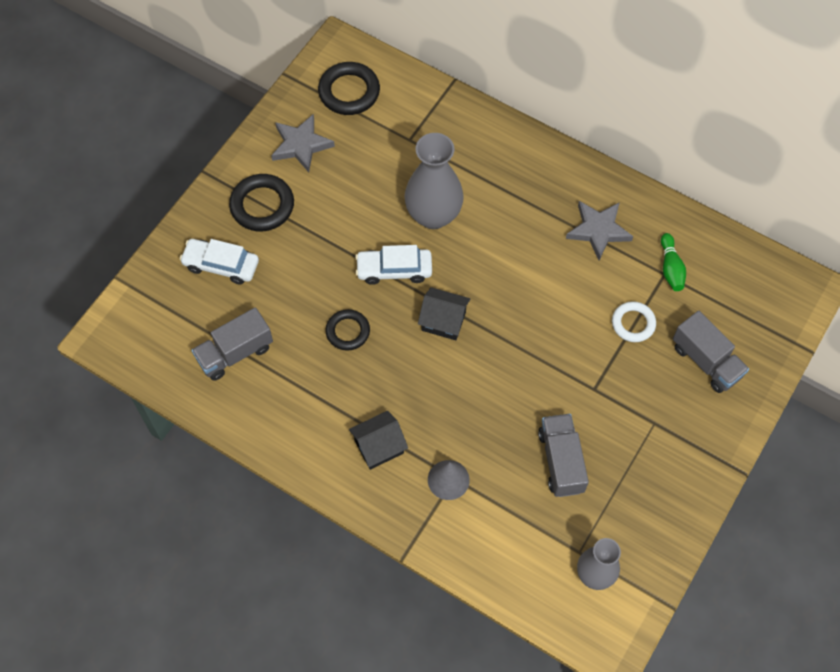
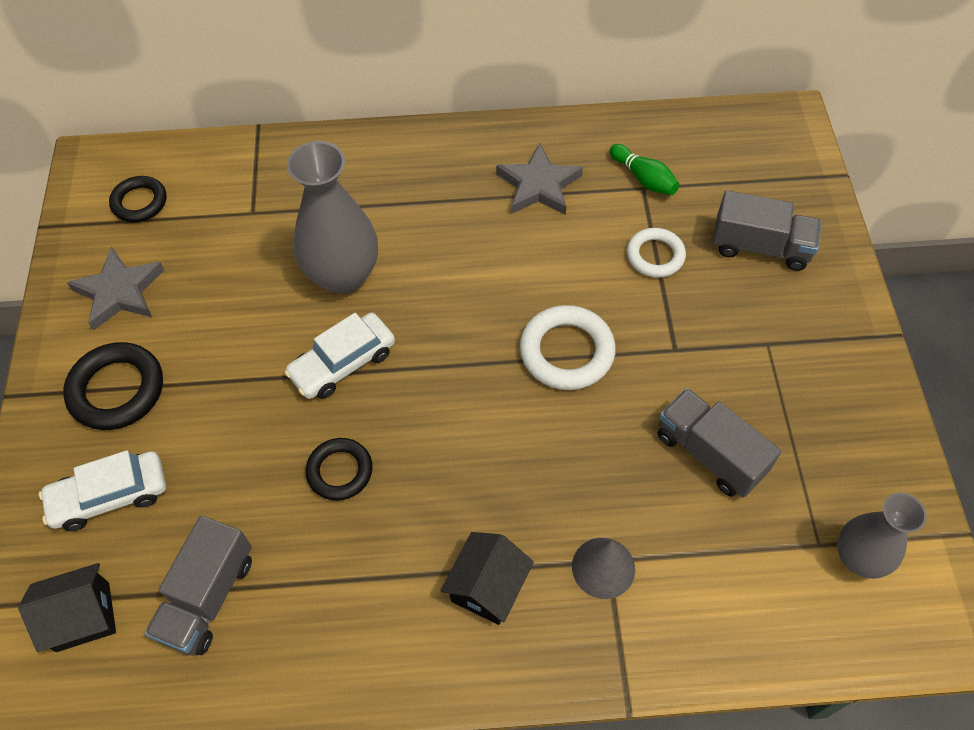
camera: 35 degrees left, 5 degrees down
(349, 92) = (139, 202): black ring -> black ring, size x0.65
(443, 321) = (447, 384): black house -> black house (83, 616)
(528, 347) = (566, 352): none -> white ring

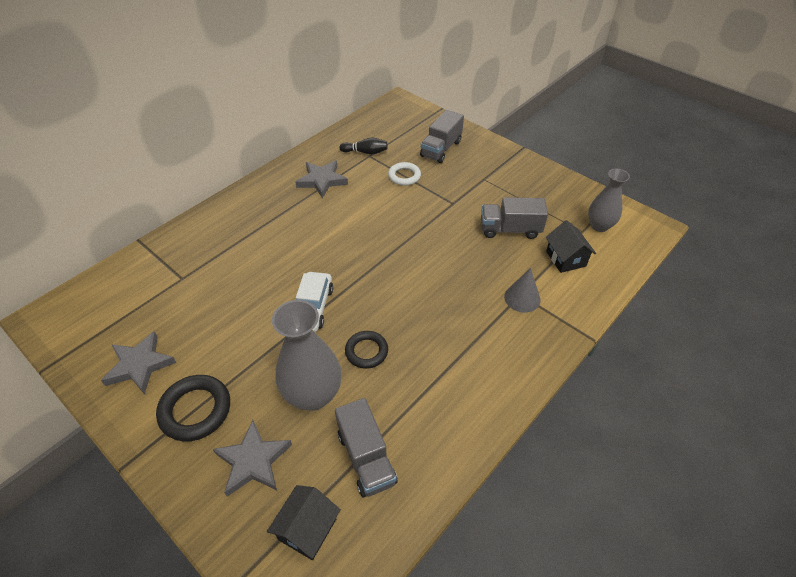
camera: 45 degrees left, 10 degrees down
(110, 496) = (253, 461): white car -> grey star
(139, 202) = (101, 316): black ring -> none
(343, 276) = (268, 272): grey vase -> grey vase (313, 395)
(487, 587) = (488, 342): black house -> black house (565, 258)
(566, 352) = (411, 233): white ring -> none
(644, 178) = (365, 152): green bowling pin -> black bowling pin
(760, 247) = (441, 149): grey truck -> grey truck turned 150 degrees clockwise

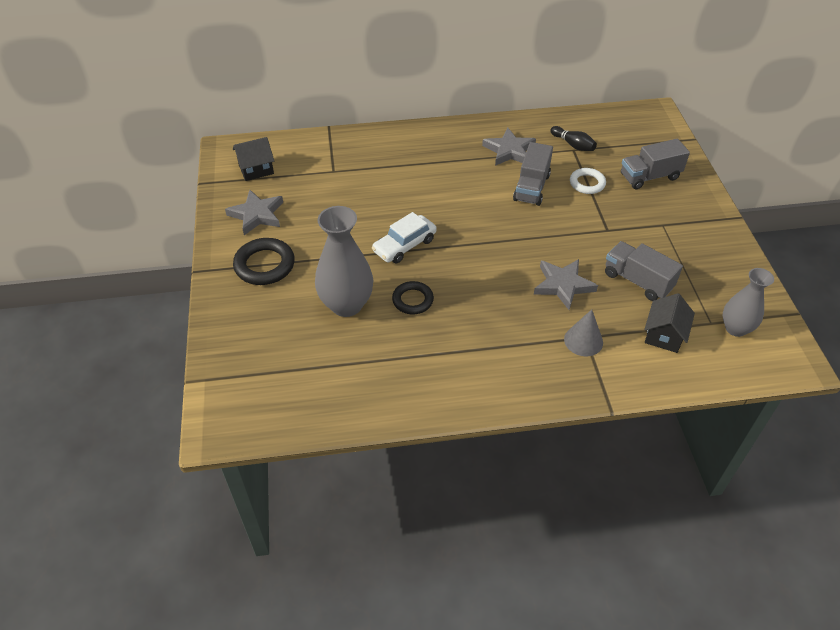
camera: 40 degrees right, 0 degrees up
(253, 461) = (270, 319): grey star -> grey star (563, 285)
(307, 529) = (265, 382): black house -> black house (256, 169)
(366, 458) = (342, 368): grey truck -> grey truck (531, 187)

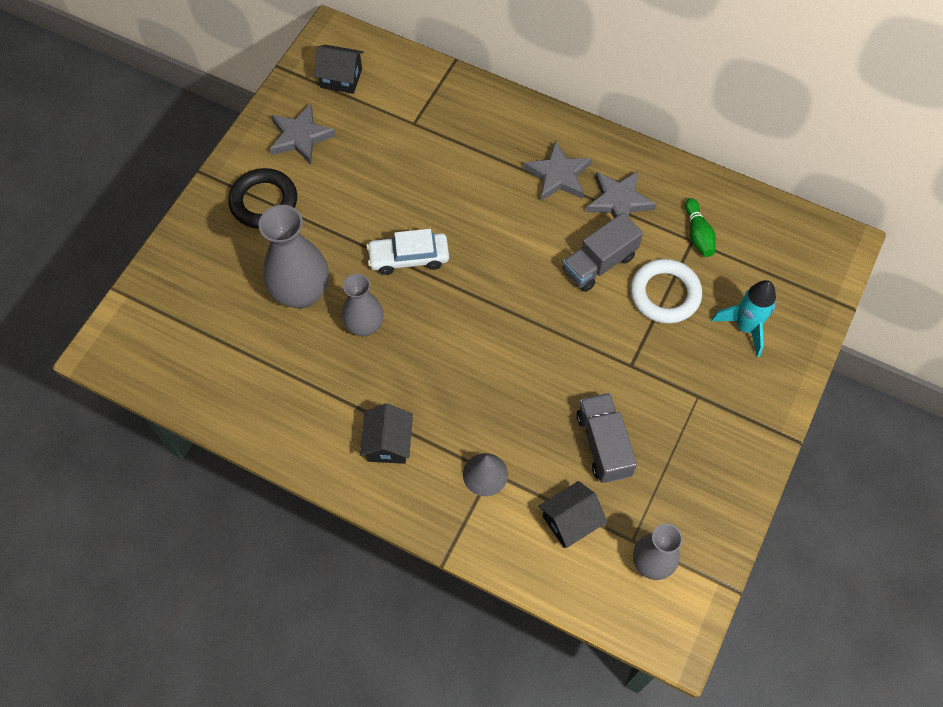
camera: 35 degrees right, 15 degrees up
(412, 300) = (364, 326): black ring -> grey vase
(500, 361) = (388, 443): none -> black house
(563, 285) = (522, 401): grey star -> grey star (558, 175)
(573, 145) = (698, 234): black bowling pin -> green bowling pin
(587, 183) = (665, 294): white ring -> white ring, size x1.53
(649, 176) = (745, 327): grey truck -> turquoise rocket

